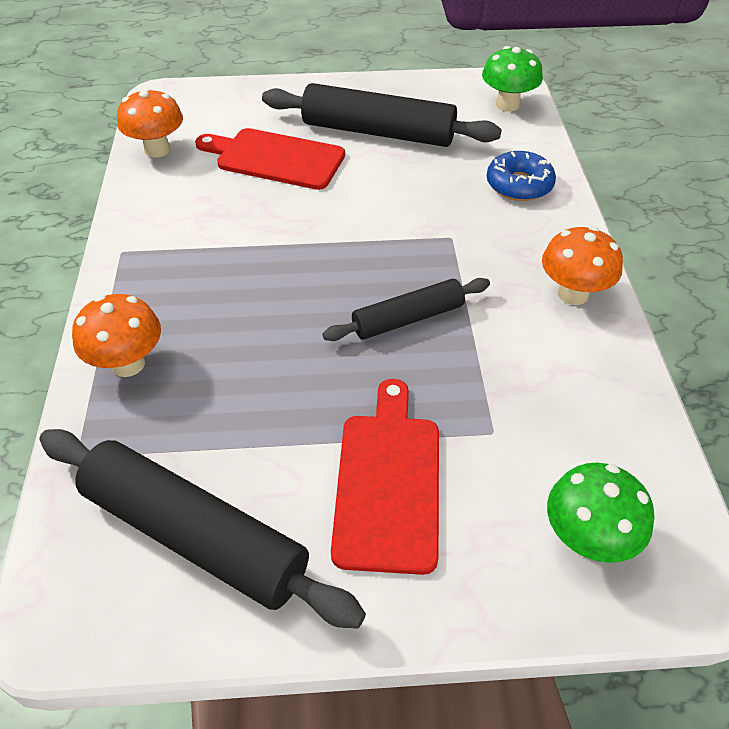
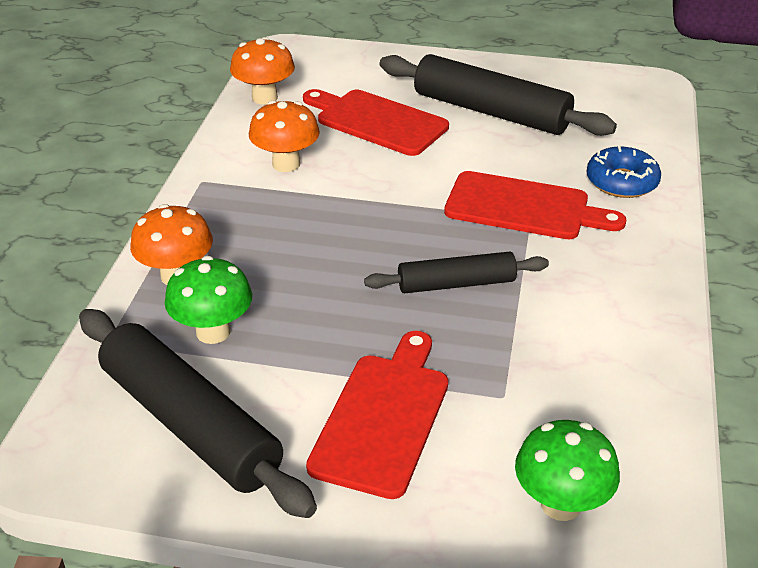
camera: 15 degrees right, 10 degrees down
(442, 226) = (523, 207): none -> red cutting board
(507, 105) = (640, 104): green mushroom -> green mushroom (213, 332)
(573, 294) = (637, 291): orange mushroom -> orange mushroom (286, 164)

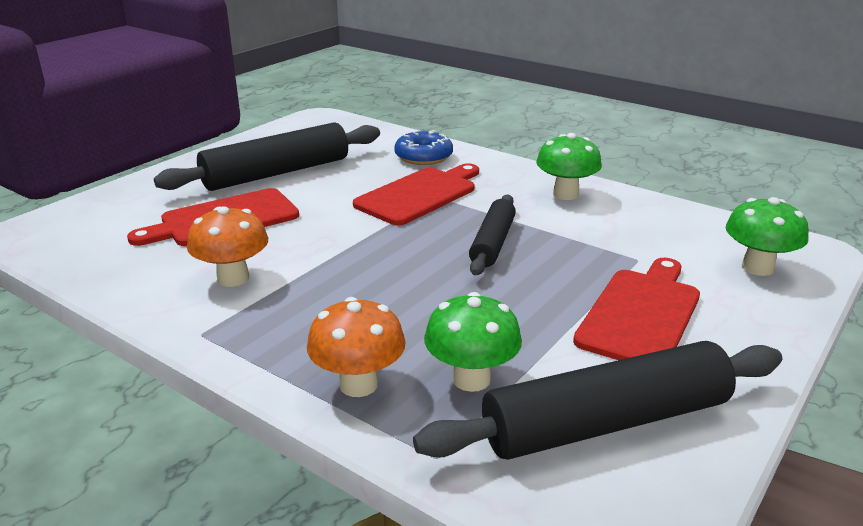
camera: 65 degrees left, 10 degrees down
(264, 97) = (95, 263): orange mushroom -> none
(383, 418) = (641, 314): red cutting board -> red cutting board turned 75 degrees clockwise
(623, 308) = (565, 194): none -> green mushroom

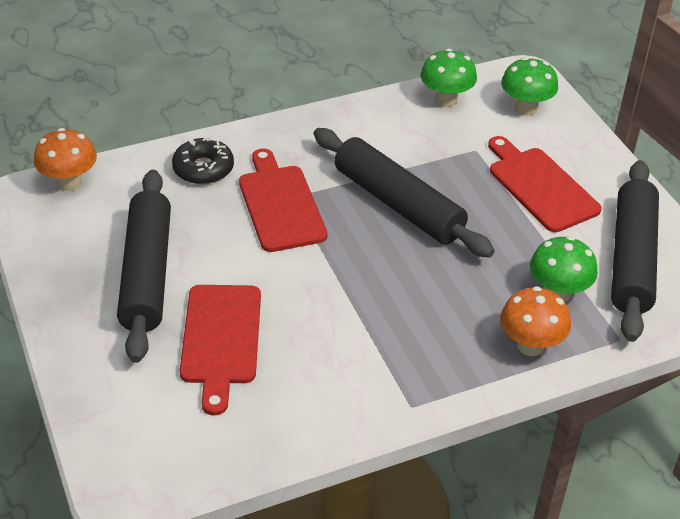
camera: 60 degrees left, 15 degrees up
(233, 278) = (339, 364): orange mushroom -> orange mushroom (69, 182)
(423, 157) = (203, 169): blue donut -> black donut
(492, 243) = (398, 204): black rolling pin -> black rolling pin, size x1.71
(565, 194) = (352, 129): green mushroom -> green mushroom (446, 100)

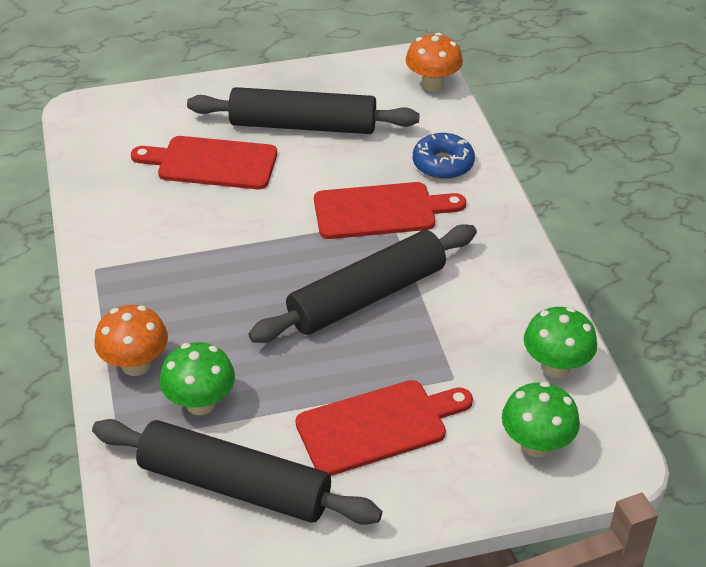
camera: 100 degrees right, 0 degrees up
(203, 169) = (443, 164): black donut -> blue donut

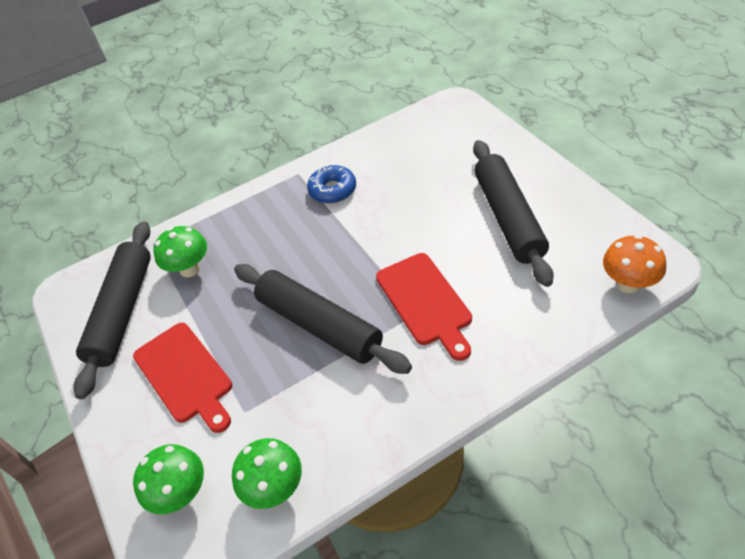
camera: 80 degrees right, 5 degrees up
(136, 365) = (217, 226): orange mushroom -> none
(212, 163) = (432, 185): red cutting board -> none
(443, 164) = (512, 326): blue donut -> blue donut (332, 190)

